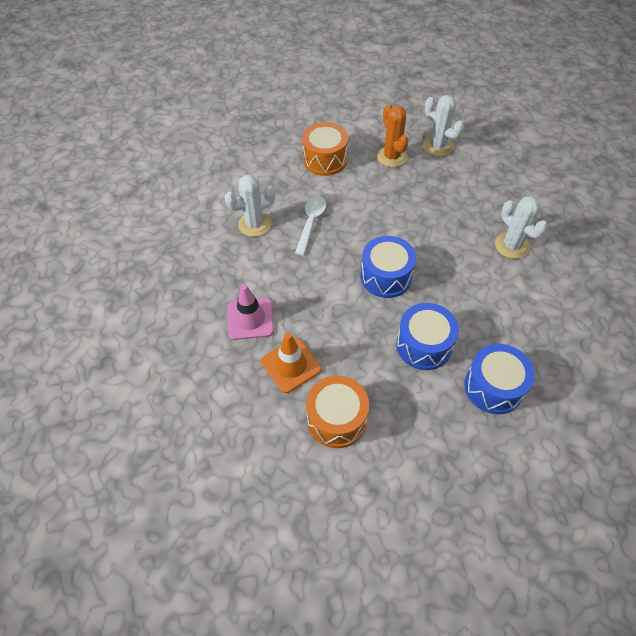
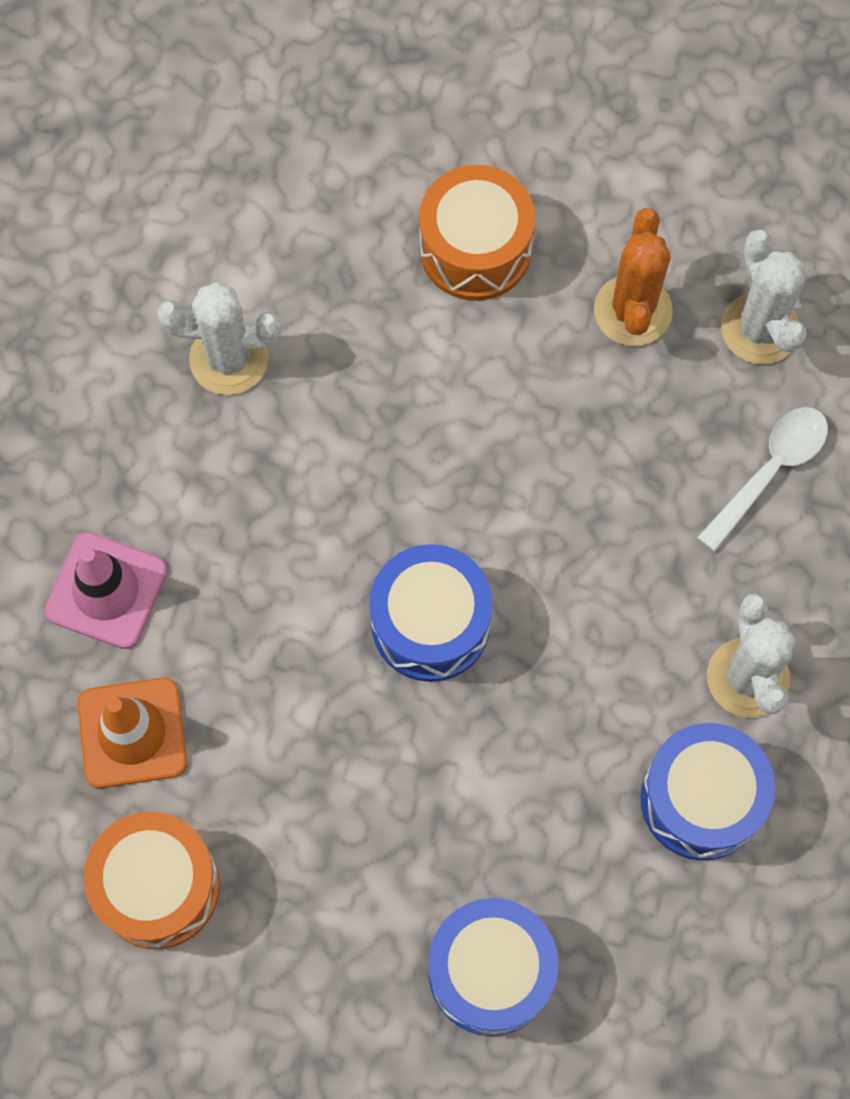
camera: 25 degrees right, 15 degrees up
(311, 222) = (350, 411): white spoon -> white spoon (770, 471)
(424, 345) = (412, 817): blue drum -> blue drum (701, 799)

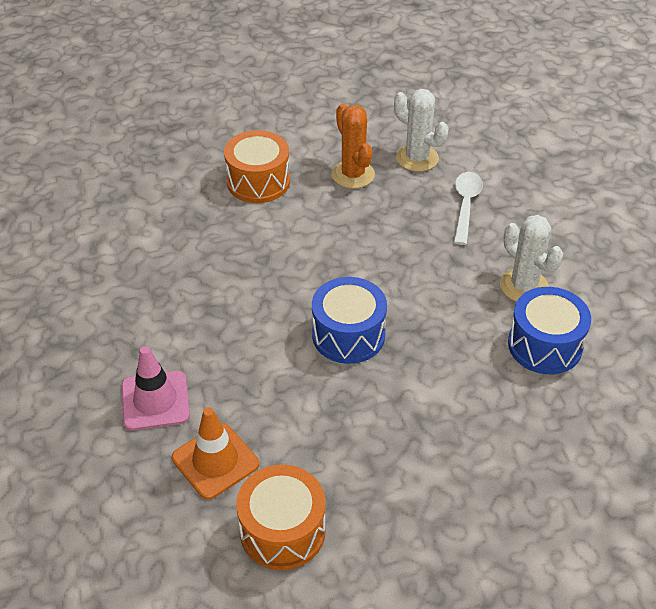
camera: 30 degrees left, 25 degrees down
(229, 359) = (159, 272): white cactus -> none
(491, 971) = (503, 475): blue drum -> none

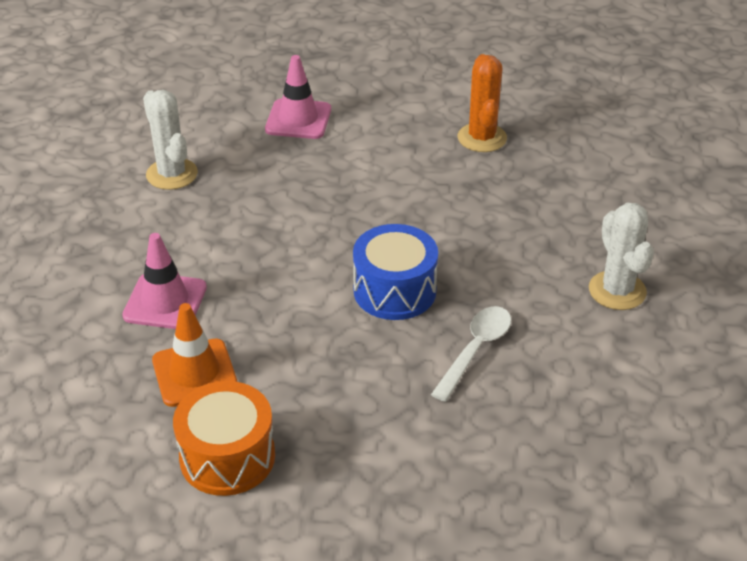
camera: 20 degrees right, 5 degrees down
(188, 194) = (298, 119): none -> pink traffic cone
(258, 182) = (377, 123): orange drum -> none
(417, 158) = (562, 137): white cactus -> white cactus (172, 174)
(465, 205) = (592, 195): white spoon -> white spoon (475, 350)
(544, 345) = (610, 356): blue drum -> none

